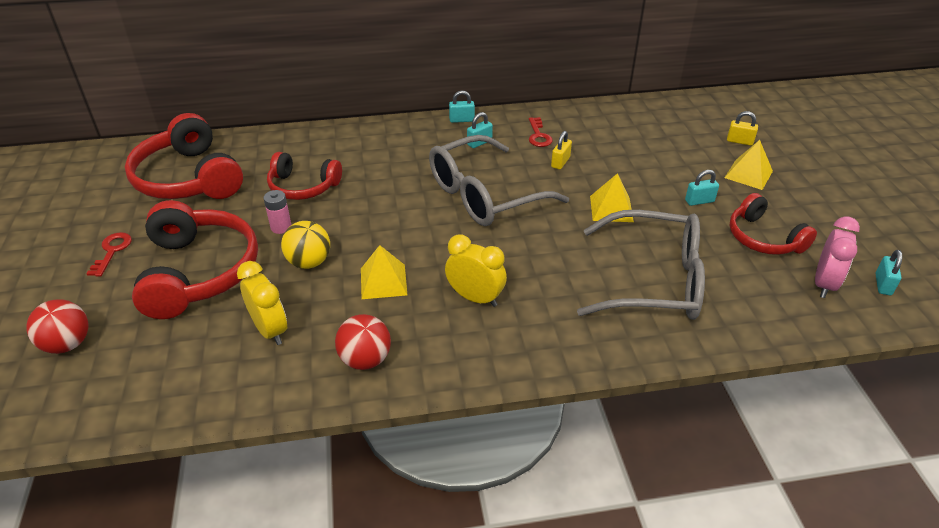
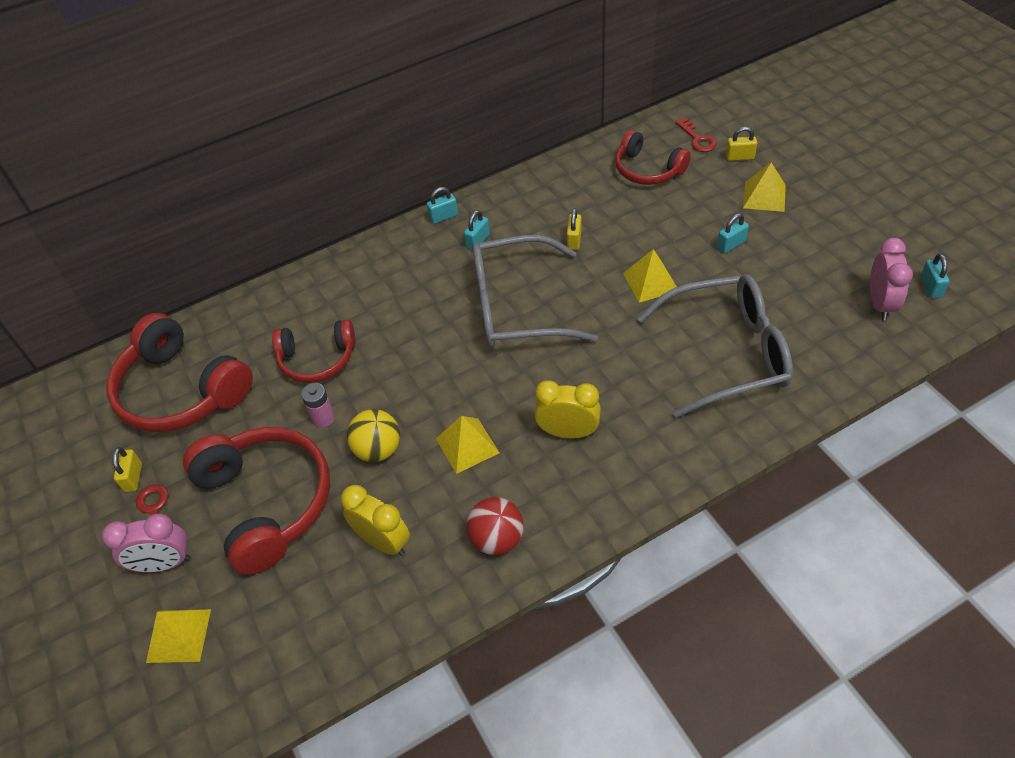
camera: 15 degrees left, 10 degrees up
(67, 344) = (179, 635): red ball -> yellow pyramid
(94, 290) = (164, 564): none -> pink clock
(114, 224) = (133, 477): none -> yellow padlock
(484, 195) = (516, 307): grey glasses -> grey glasses turned 45 degrees clockwise
(538, 136) = (535, 212): red key -> red key (697, 139)
(763, 238) = (807, 269): red headphones -> red headphones (648, 170)

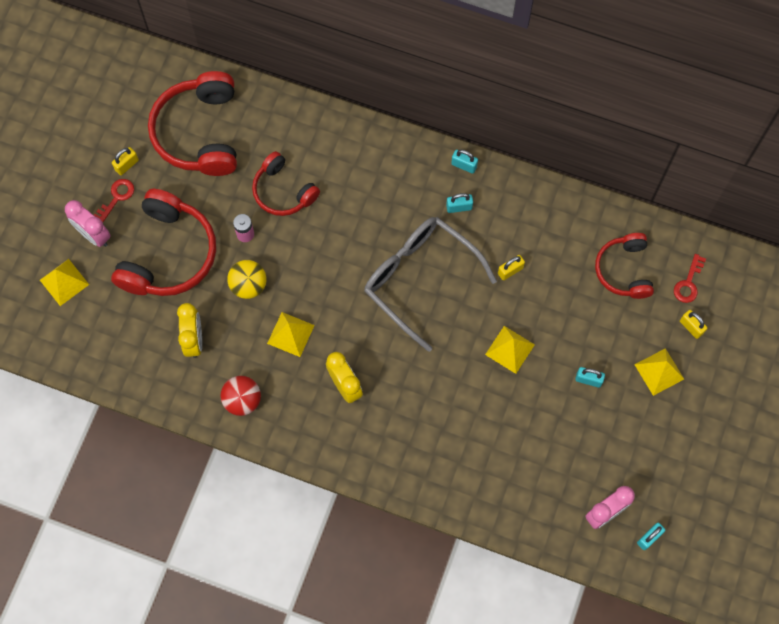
camera: 45 degrees right, 20 degrees up
(727, 353) = (483, 440): grey glasses -> none

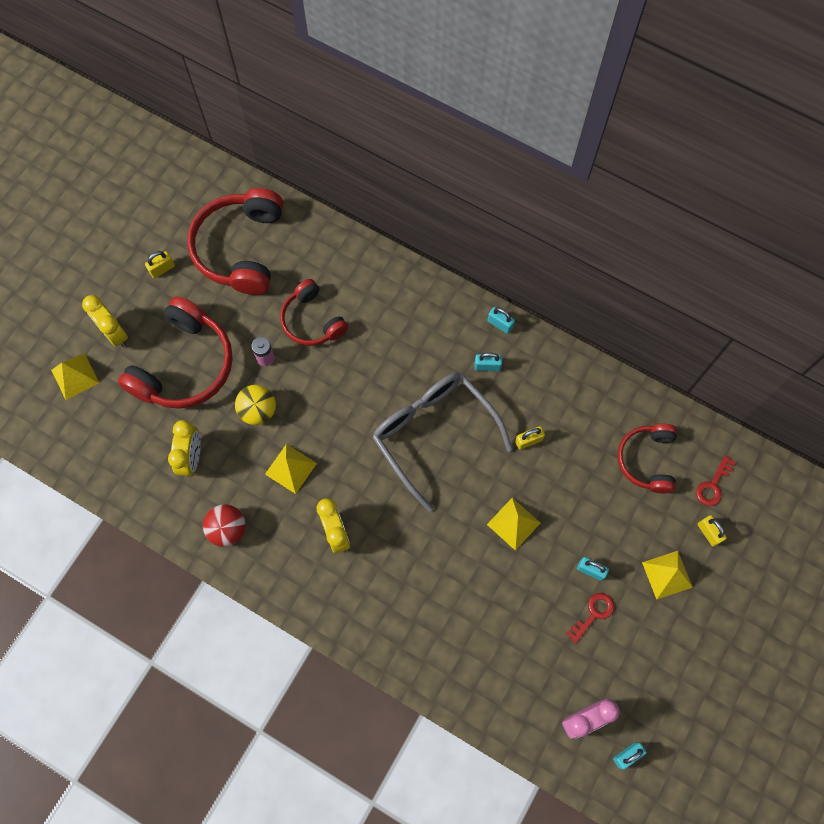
camera: 10 degrees right, 0 degrees up
(93, 235) = (114, 333): pink clock -> yellow clock
(116, 197) = (145, 300): red key -> red key (593, 614)

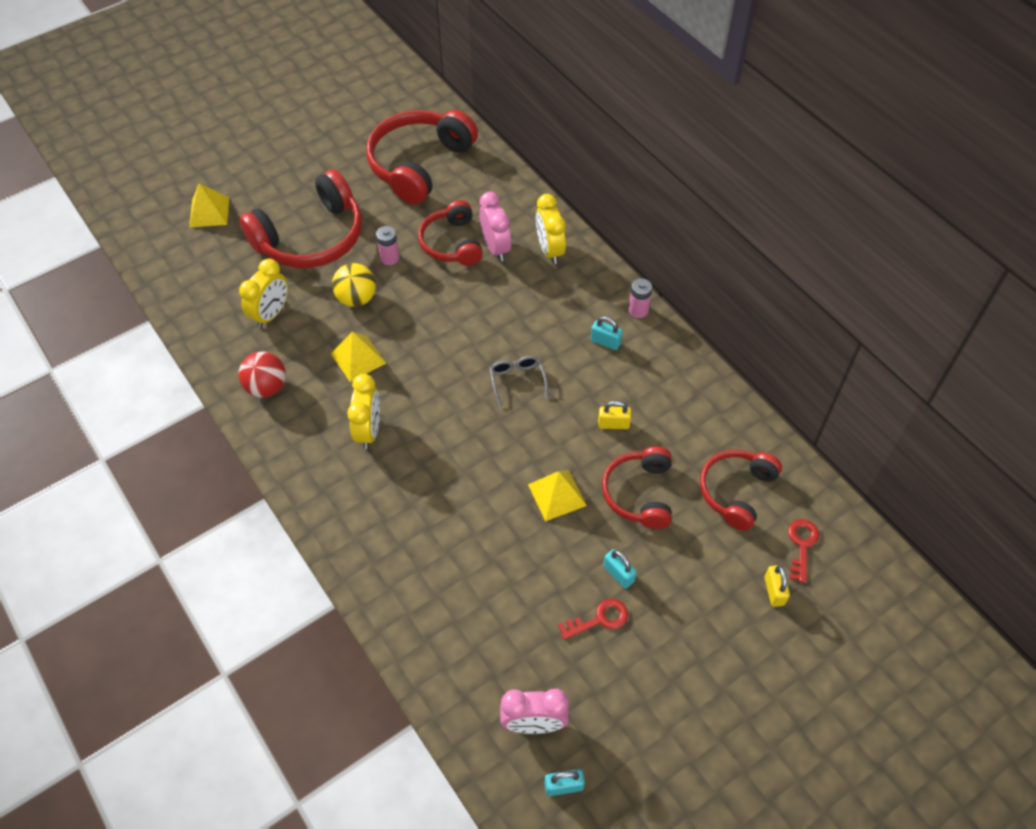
camera: 25 degrees right, 15 degrees down
(114, 333) = (265, 191): yellow clock -> yellow clock (550, 250)
(162, 269) = (338, 157): yellow padlock -> none
(352, 310) = (496, 248): none -> pink clock
(433, 433) = (517, 380): grey glasses -> grey glasses, size x0.41
(500, 324) = (638, 310): turquoise padlock -> pink battery
(576, 494) = (639, 493): none -> red headphones
(667, 574) = (704, 614): yellow pyramid -> none
(713, 485) = (801, 545): red key -> red key turned 135 degrees clockwise

